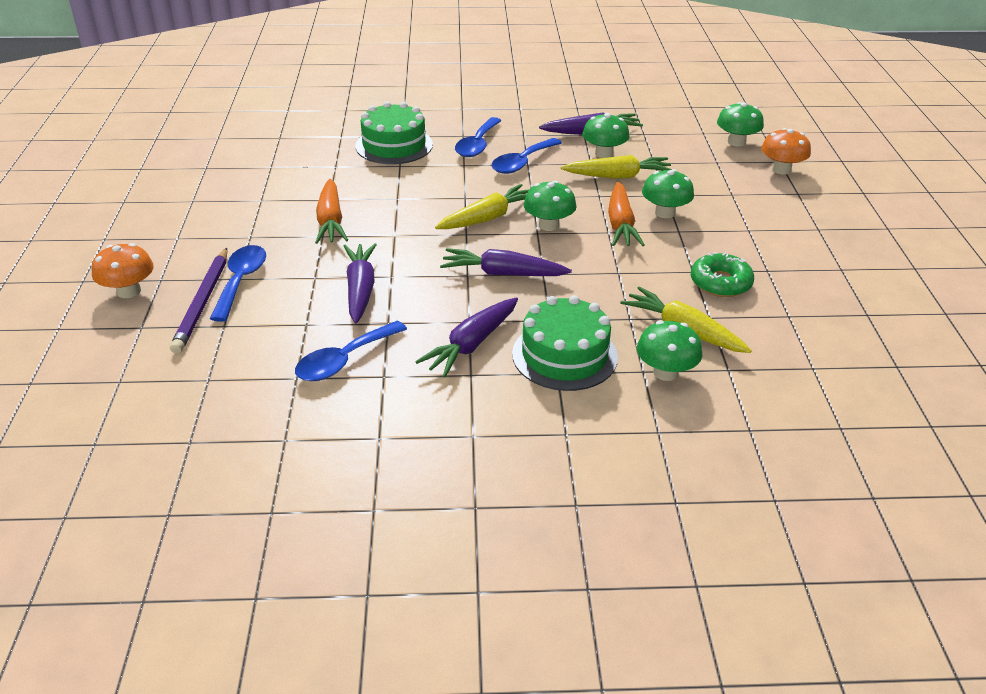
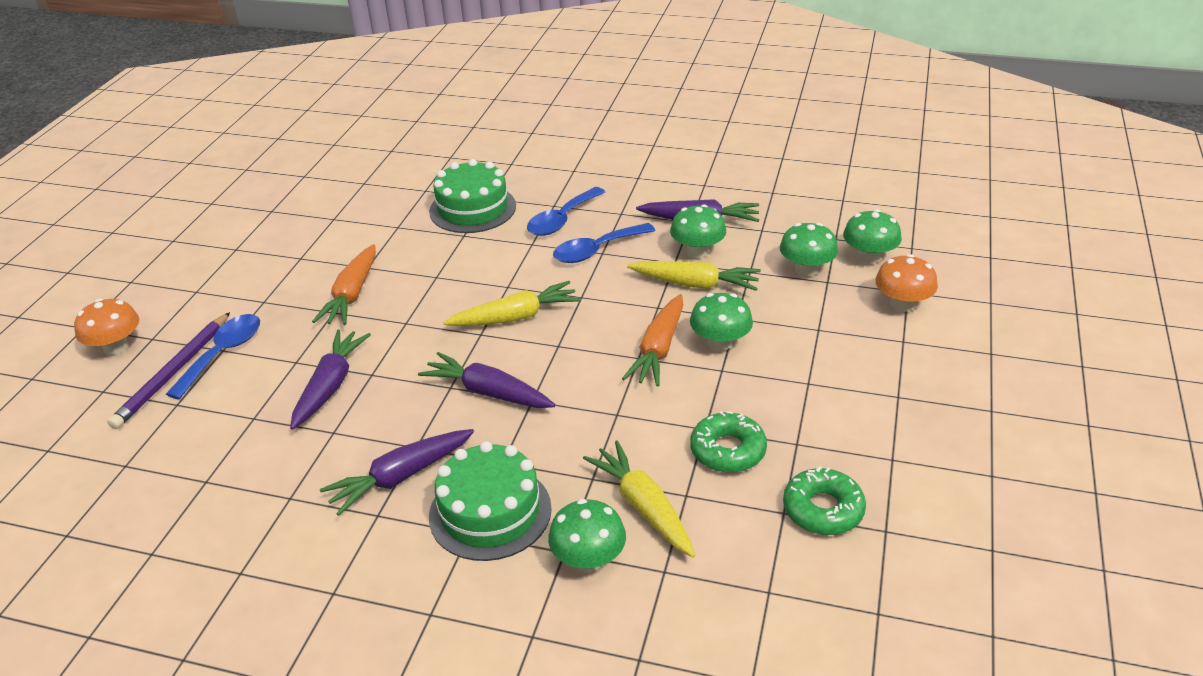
camera: 20 degrees right, 0 degrees up
(344, 360) = (263, 470): blue spoon -> none
(548, 225) = (576, 337): green mushroom -> green mushroom (806, 269)
(815, 309) = (823, 509): none -> green donut

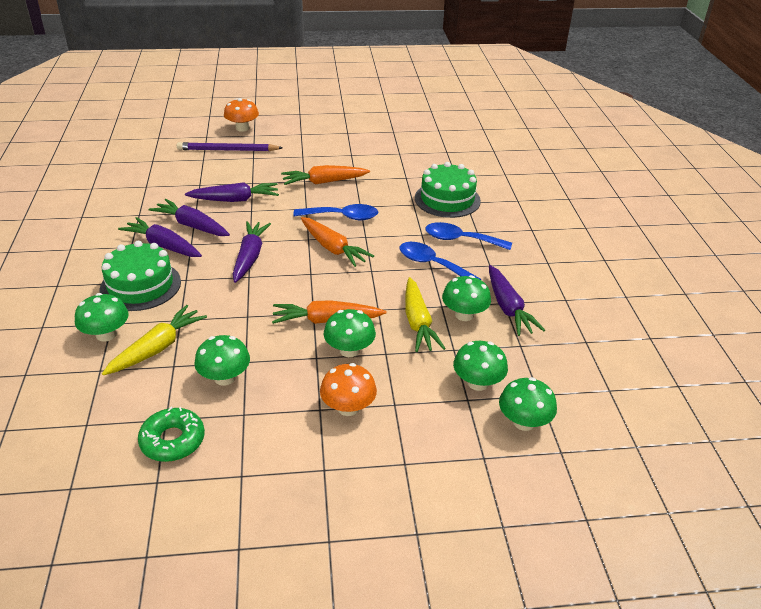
camera: 65 degrees right, 0 degrees up
(223, 354) = (249, 159): blue spoon -> blue spoon (342, 217)
(368, 440) = (192, 226): none -> purple carrot
(515, 317) = (332, 248): yellow carrot -> orange carrot
(728, 450) = (224, 378): green donut -> green mushroom
(902, 304) = (461, 456): orange mushroom -> orange mushroom (348, 407)

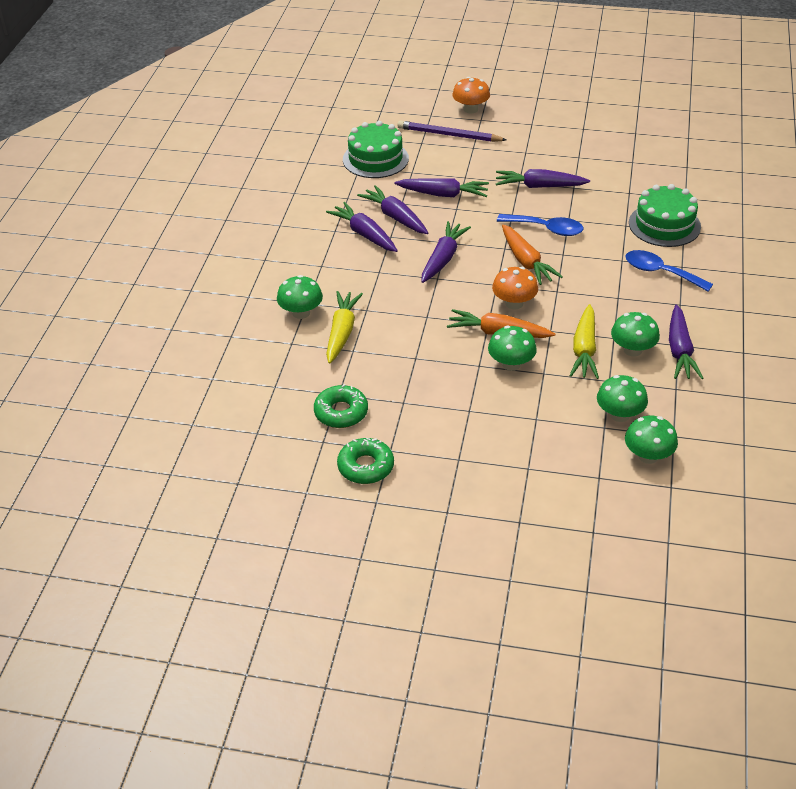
camera: 20 degrees right, 5 degrees up
(140, 285) = (337, 271): green cake -> green cake (375, 159)
(157, 348) = (342, 332): yellow carrot -> yellow carrot turned 45 degrees counterclockwise
(216, 503) = (366, 467): none -> green donut
(224, 378) = (394, 368): green mushroom -> none
(324, 182) = (540, 186): orange carrot -> purple carrot
(348, 407) = (494, 414): orange mushroom -> orange mushroom (514, 303)
(432, 264) = (620, 294): blue spoon -> none

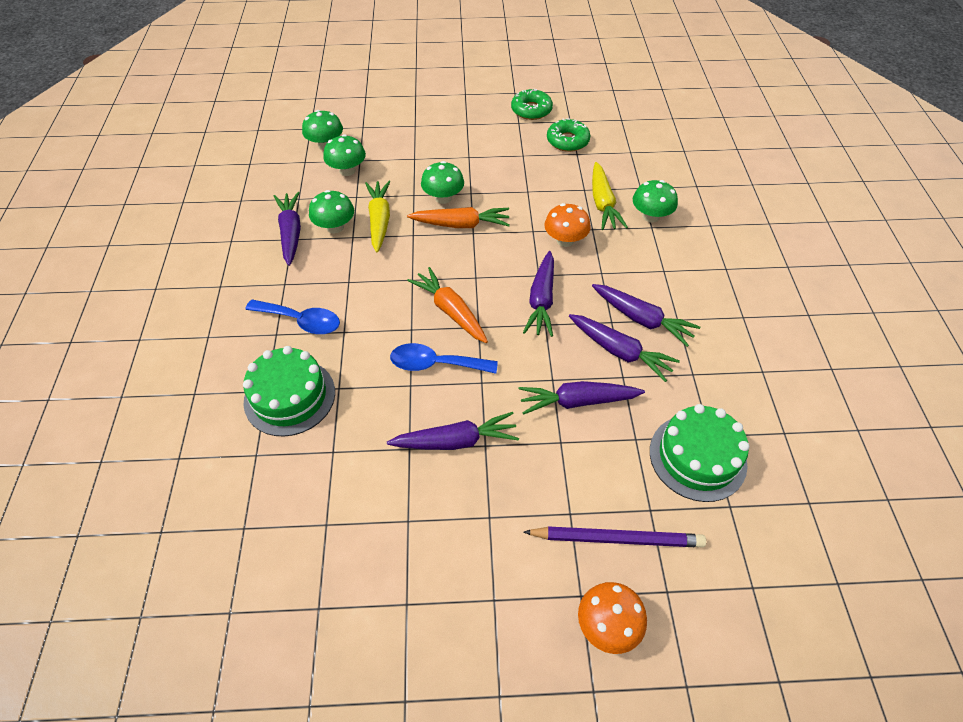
camera: 165 degrees right, 10 degrees up
(514, 303) = (453, 258): orange mushroom -> orange mushroom (565, 240)

